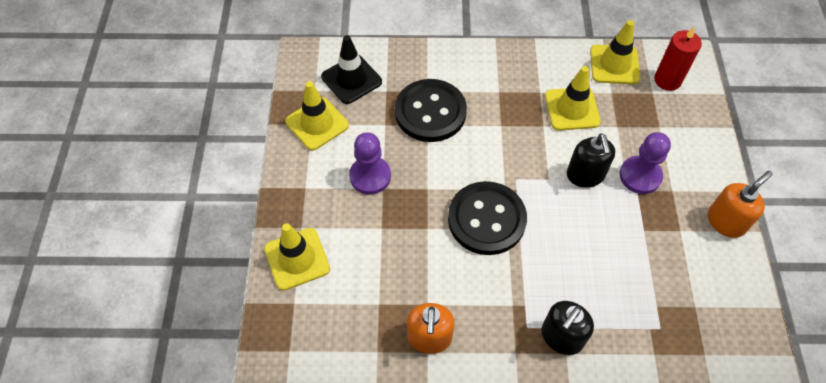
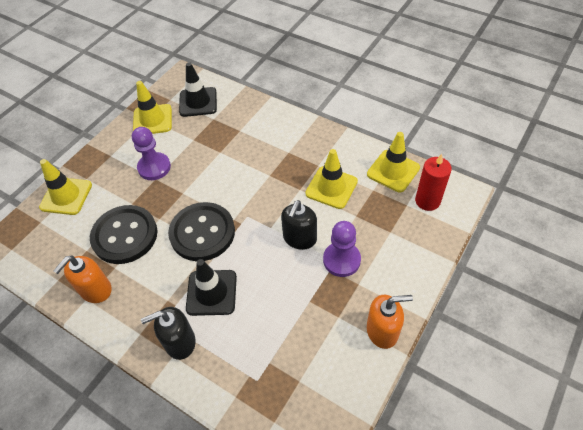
camera: 35 degrees right, 5 degrees down
(430, 112) = (229, 145): black button -> black button (125, 235)
(549, 273) = (211, 292): none -> black traffic cone

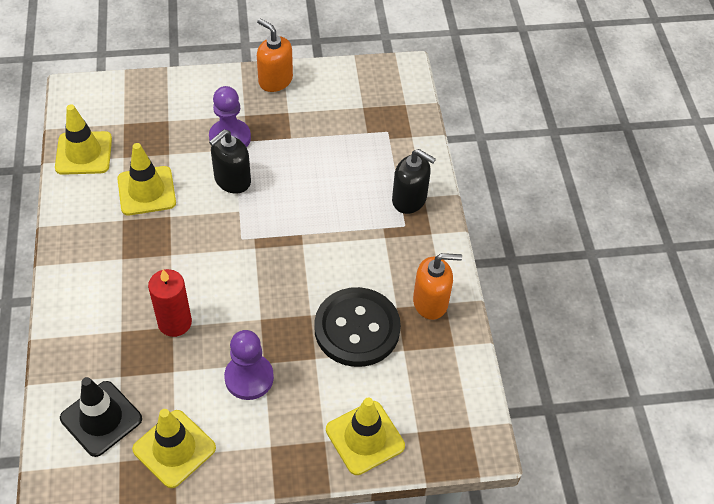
camera: 135 degrees left, 0 degrees up
(202, 233) = (293, 262): black button -> none
(211, 292) = (347, 209): black traffic cone -> none
(299, 238) = (232, 180): black soap dispenser -> black soap dispenser turned 150 degrees clockwise
(427, 201) = (106, 110): red candle -> red candle (174, 322)

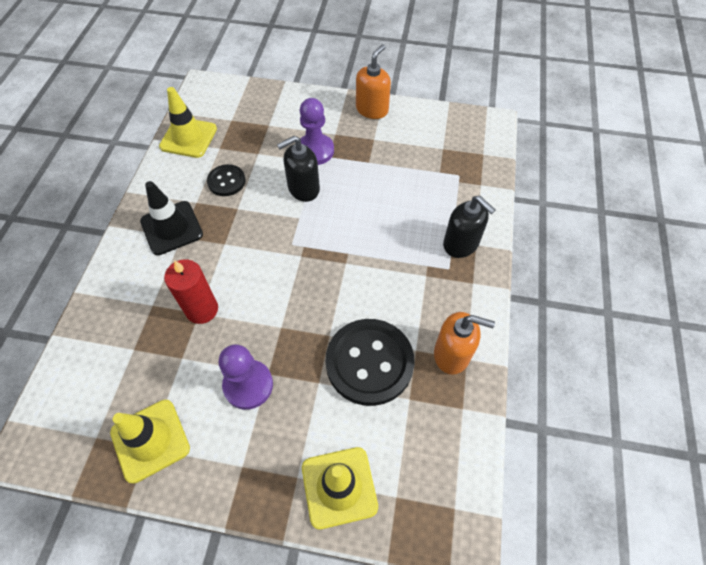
camera: 20 degrees right, 5 degrees up
(101, 418) = (98, 387): black traffic cone -> black traffic cone (172, 228)
(146, 191) = (226, 181): yellow traffic cone -> black button
(275, 80) = (372, 109): orange soap dispenser -> orange soap dispenser turned 60 degrees clockwise

